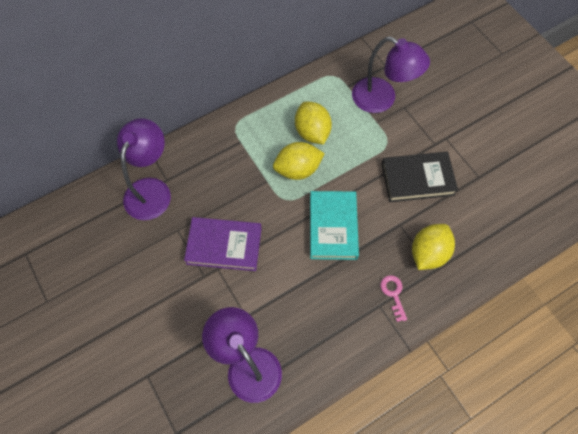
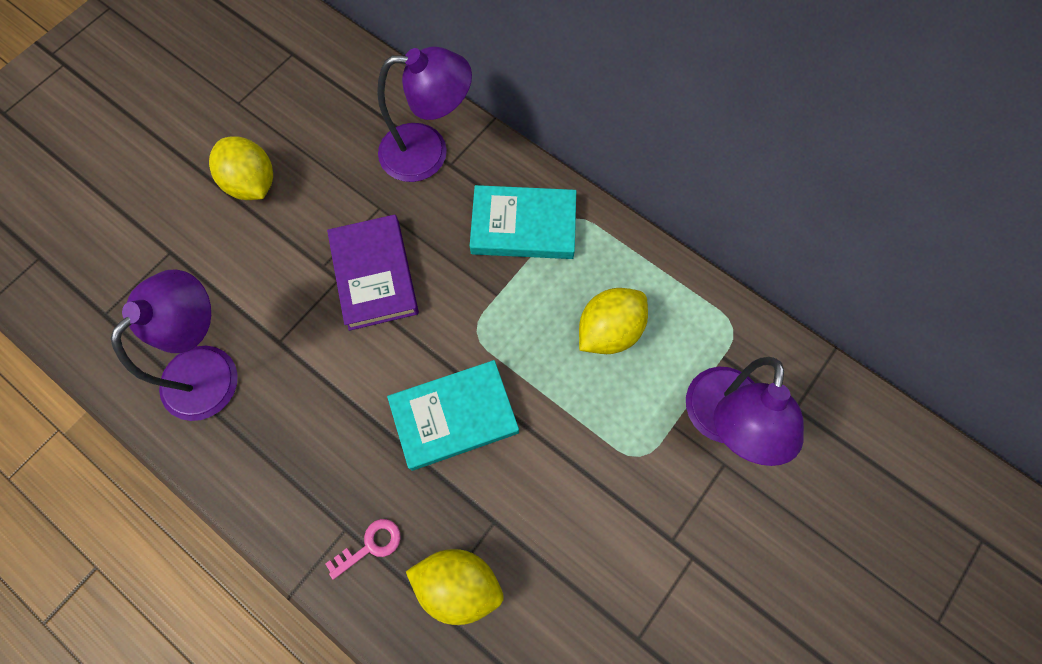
camera: 70 degrees right, 5 degrees up
(228, 153) = (523, 226): none -> turquoise book
(298, 169) = (533, 332): yellow lemon -> yellow lemon (252, 184)
(417, 179) = (590, 528): black book -> none

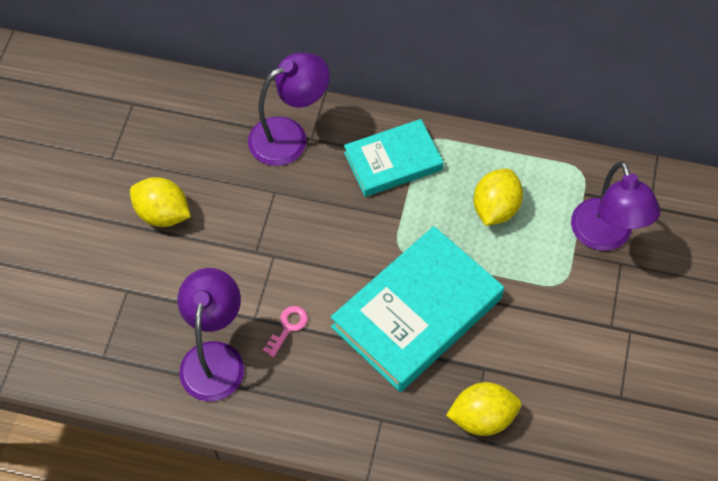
camera: 25 degrees left, 10 degrees down
(370, 545) = (406, 421): pink key -> pink key (288, 327)
(374, 275) = (300, 241): purple book -> none
(454, 416) = (417, 312): turquoise book -> turquoise book, size x1.63

